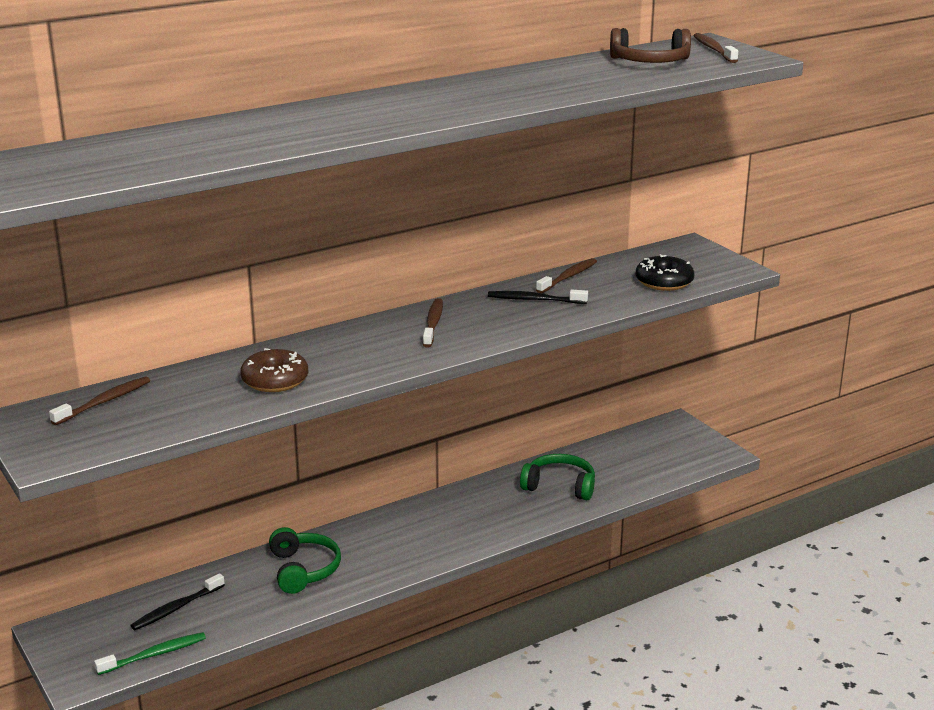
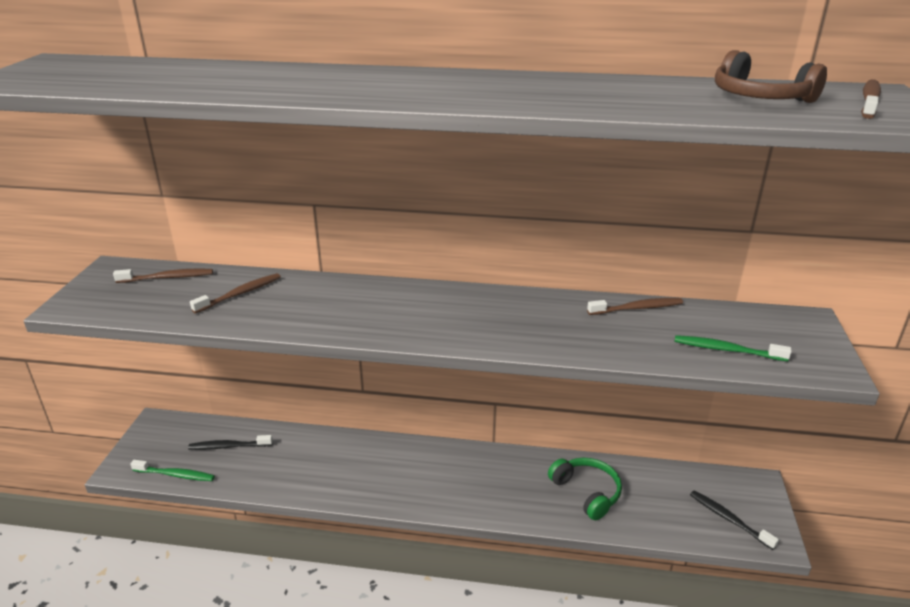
camera: 40 degrees right, 5 degrees up
(275, 380) = (281, 308): brown donut -> none
(303, 570) = (329, 461): green headphones -> none
(433, 323) = (461, 307): brown toothbrush -> brown toothbrush (240, 294)
(534, 300) = (575, 319): black toothbrush -> black toothbrush (729, 519)
(664, 282) = (726, 350): black donut -> green toothbrush

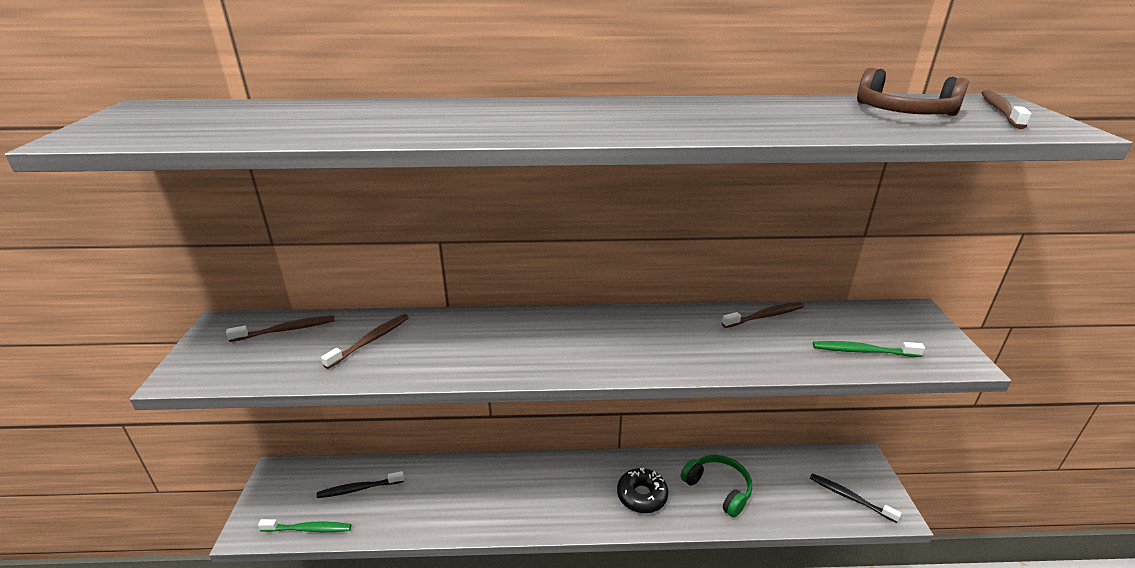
camera: 10 degrees left, 0 degrees up
(504, 488) = (642, 496): none -> black donut

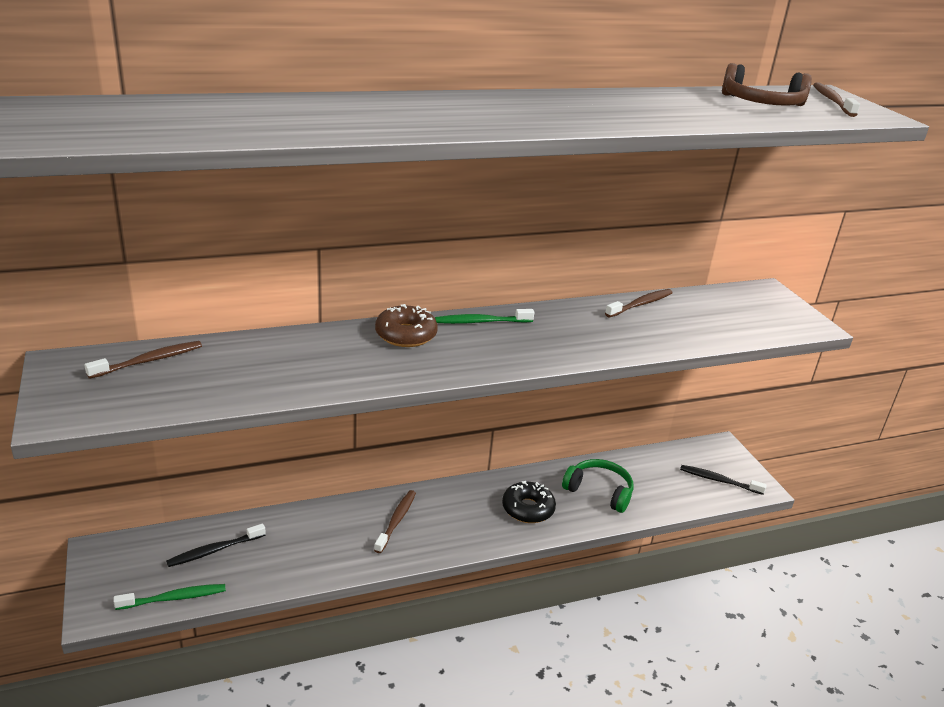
camera: 20 degrees left, 0 degrees up
(370, 341) = (257, 362): brown toothbrush -> brown toothbrush (396, 521)
(515, 327) = (406, 335): none -> brown donut
(862, 351) = (733, 326): green toothbrush -> green toothbrush (481, 322)

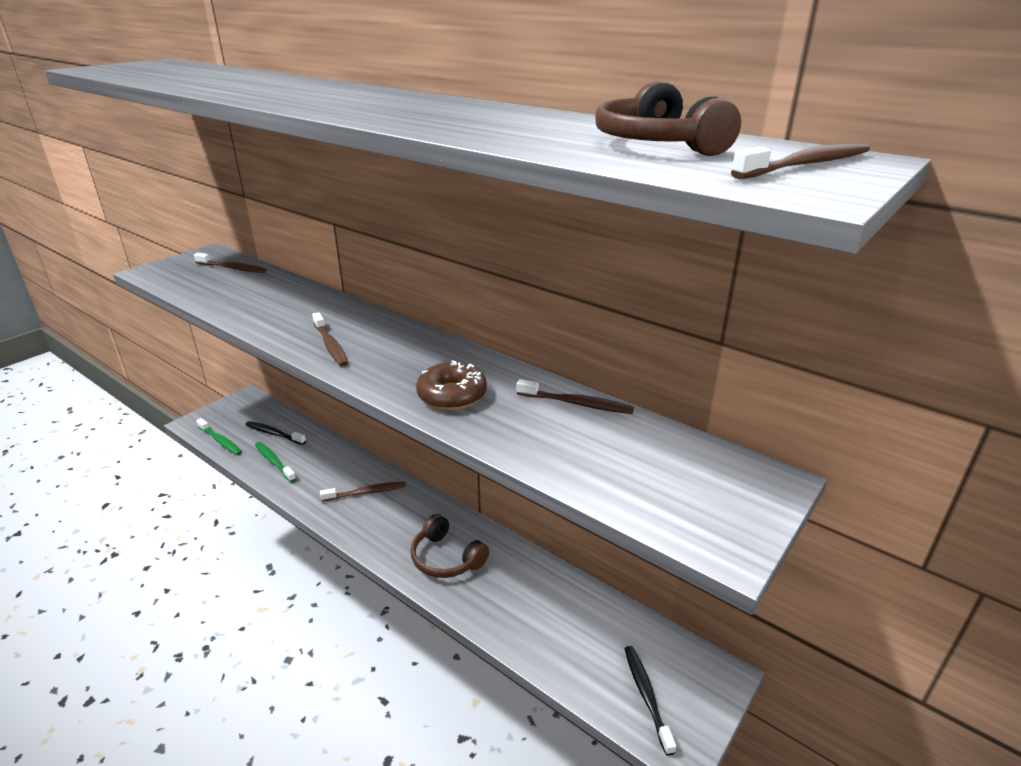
camera: 60 degrees right, 0 degrees up
(406, 335) = (358, 321): brown donut -> brown donut (452, 395)
(439, 360) = (330, 345): none -> brown toothbrush
(481, 322) = (420, 341): green toothbrush -> green toothbrush (274, 462)
(528, 509) = (446, 558): black donut -> brown headphones
(599, 491) = (519, 596): green headphones -> none

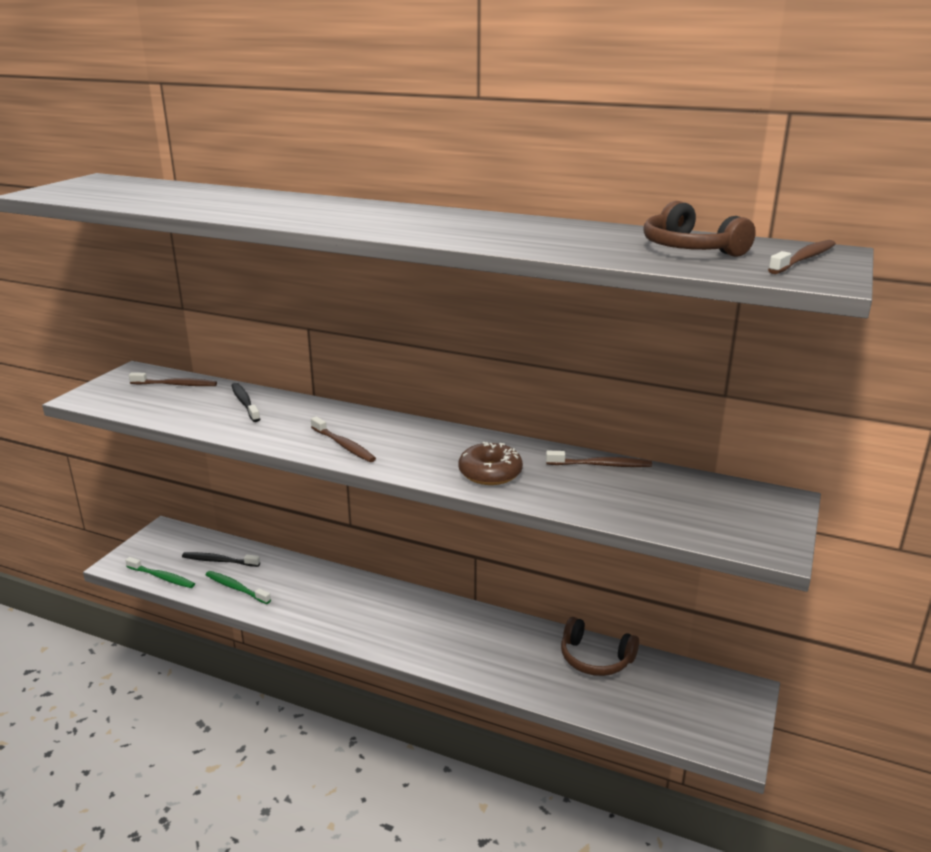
camera: 15 degrees left, 5 degrees down
(366, 492) = (352, 601): brown toothbrush -> none
(446, 558) = (464, 644): brown headphones -> brown headphones (595, 658)
(646, 696) = (693, 718): black toothbrush -> black toothbrush (245, 403)

